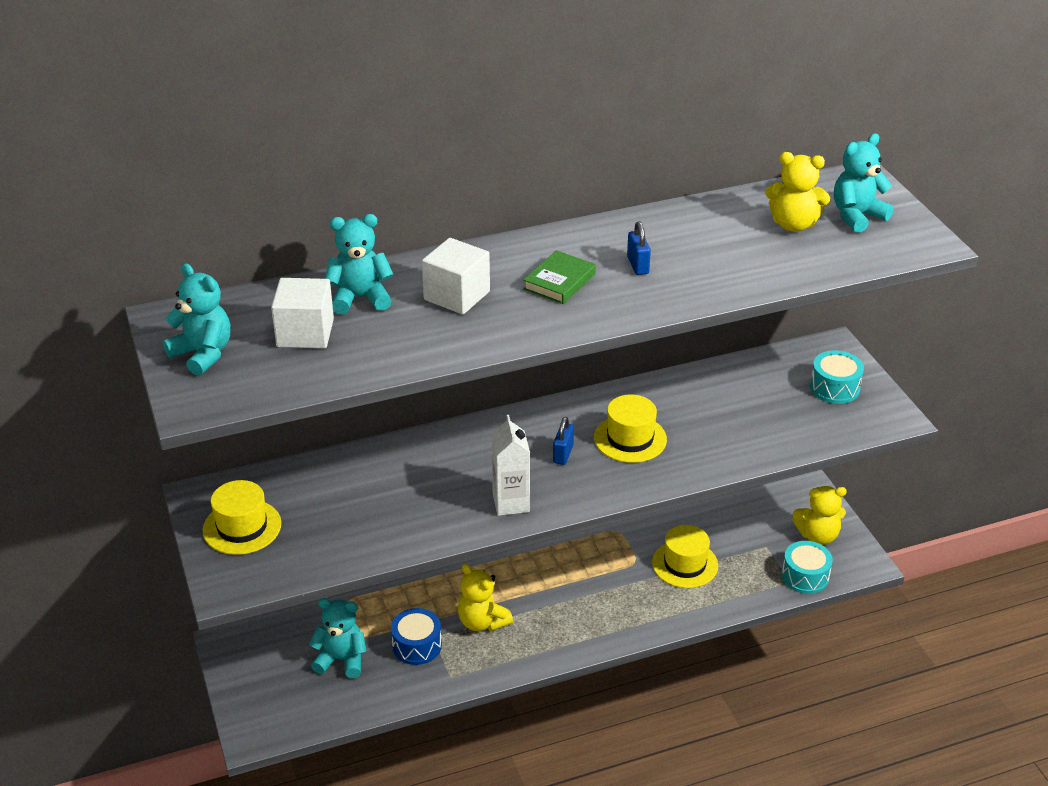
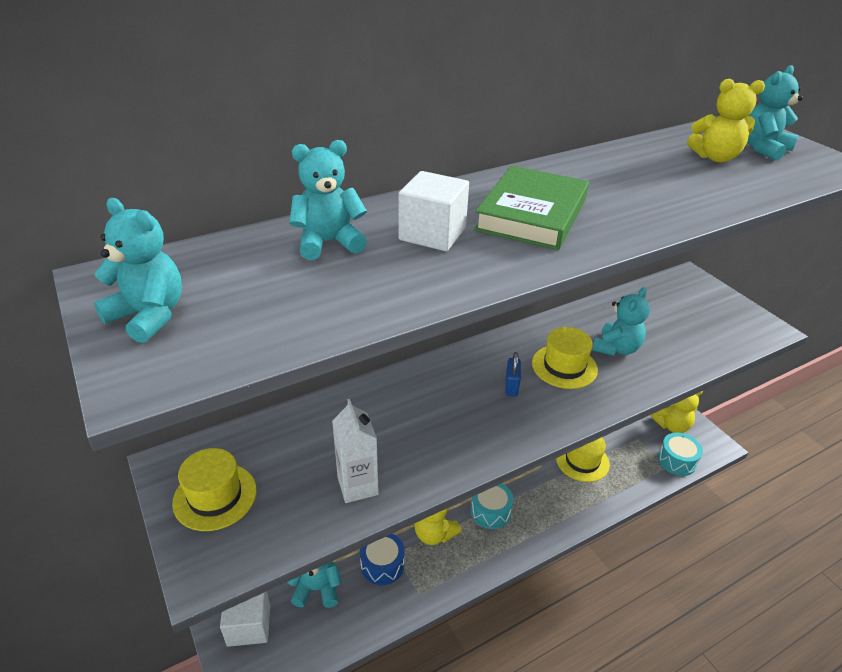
camera: 10 degrees left, 0 degrees up
(305, 333) = (273, 283): white cube -> white cube (249, 625)
(511, 503) = (480, 440): white carton -> white carton (357, 486)
(559, 281) = (532, 215): green book -> green book, size x1.72
(638, 265) = (599, 196): blue padlock -> none
(698, 424) = (616, 348): none -> turquoise teddy bear
(834, 388) = (708, 308): turquoise drum -> turquoise drum (490, 511)

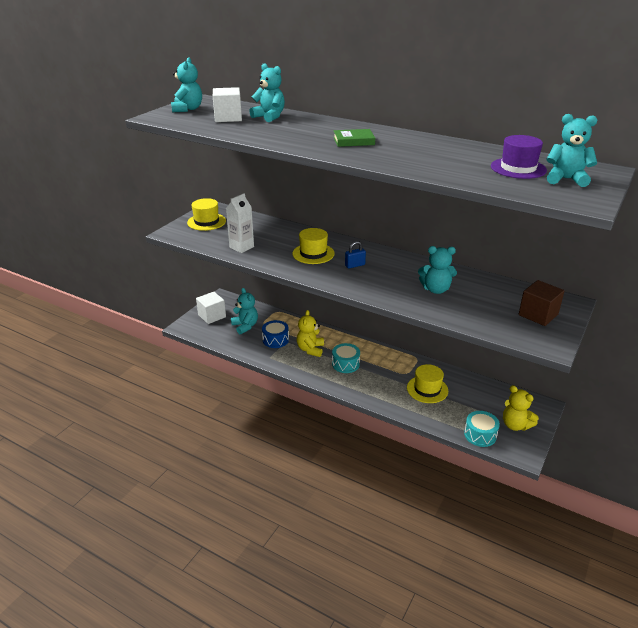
camera: 60 degrees right, 5 degrees down
(432, 234) = (304, 129): white cube -> white cube (228, 118)
(532, 215) = (353, 141): green book -> green book, size x0.58
(564, 366) = (393, 276): yellow hat -> yellow hat (313, 253)
(705, 307) = (538, 315): none -> brown cube
(715, 157) = (518, 168): yellow teddy bear -> purple hat

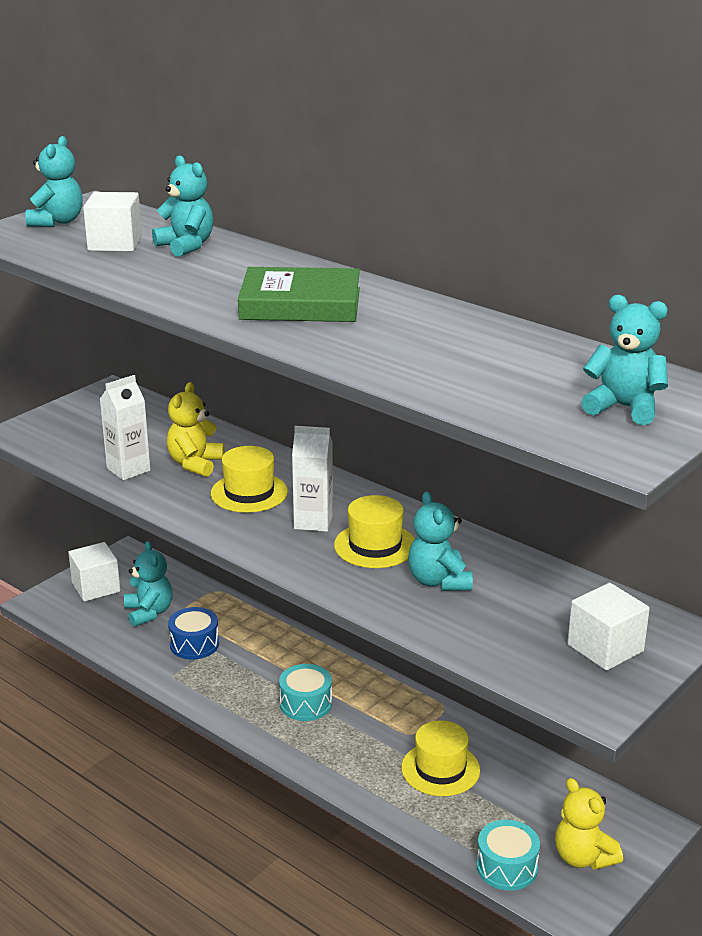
camera: 10 degrees right, 5 degrees down
(206, 222) = (88, 416): yellow hat -> yellow hat (375, 545)
(310, 349) = (251, 669): yellow teddy bear -> yellow teddy bear (195, 464)
(353, 141) = (300, 304): green book -> green book, size x1.72
(355, 265) = (313, 521): blue padlock -> white carton
(436, 289) = (438, 581): turquoise teddy bear -> turquoise teddy bear turned 60 degrees clockwise
(518, 168) = (553, 379): purple hat -> none
(538, 315) = (605, 648): brown cube -> white cube

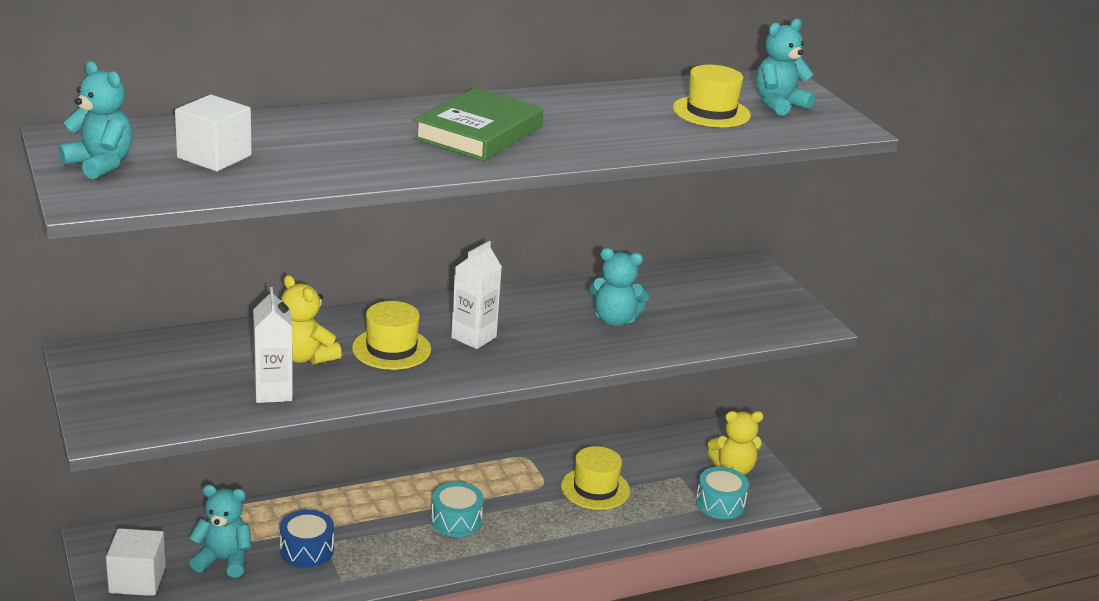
camera: 65 degrees left, 0 degrees up
(186, 246) = (271, 133): turquoise teddy bear -> none
(375, 545) = (539, 325): yellow hat -> yellow hat (711, 112)
(605, 648) = (750, 296): white cube -> none

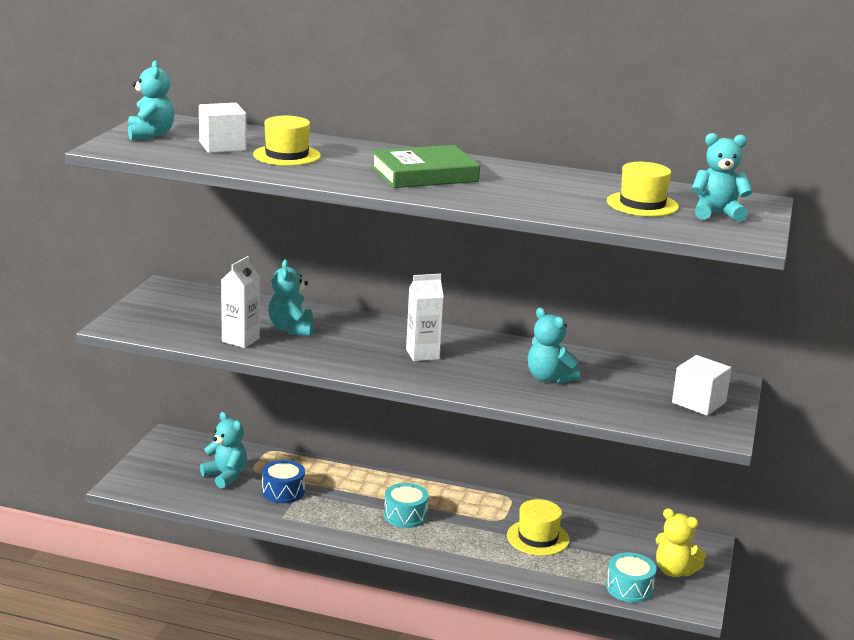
camera: 40 degrees right, 5 degrees down
(137, 580) = (163, 466): white cube -> white cube (698, 403)
(306, 357) = (291, 329): yellow teddy bear -> turquoise teddy bear
(391, 349) = (354, 342): yellow hat -> yellow hat (287, 155)

